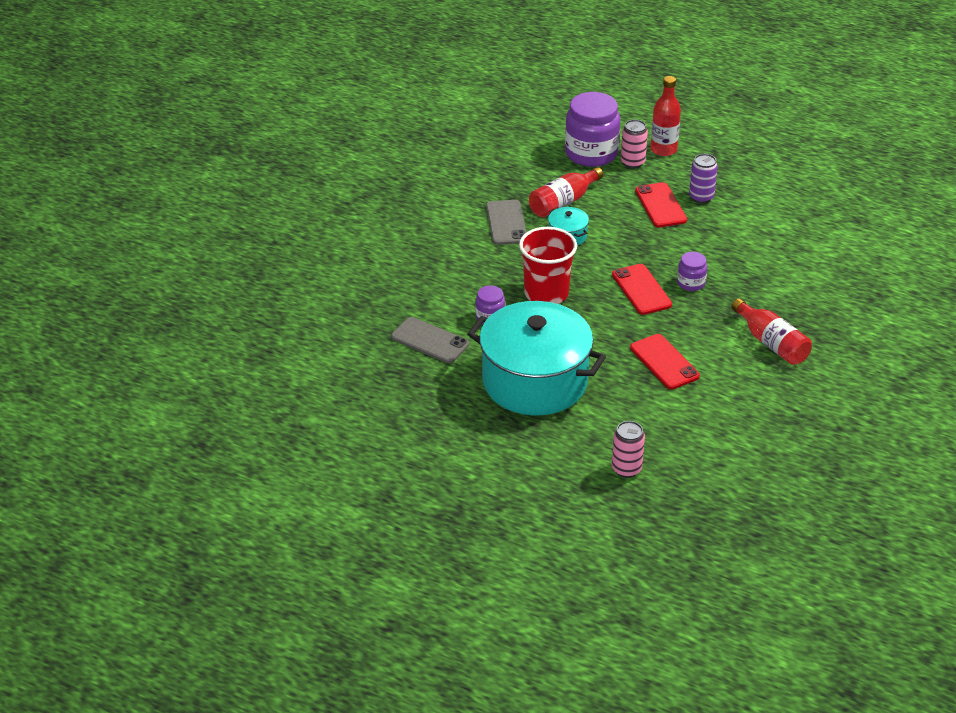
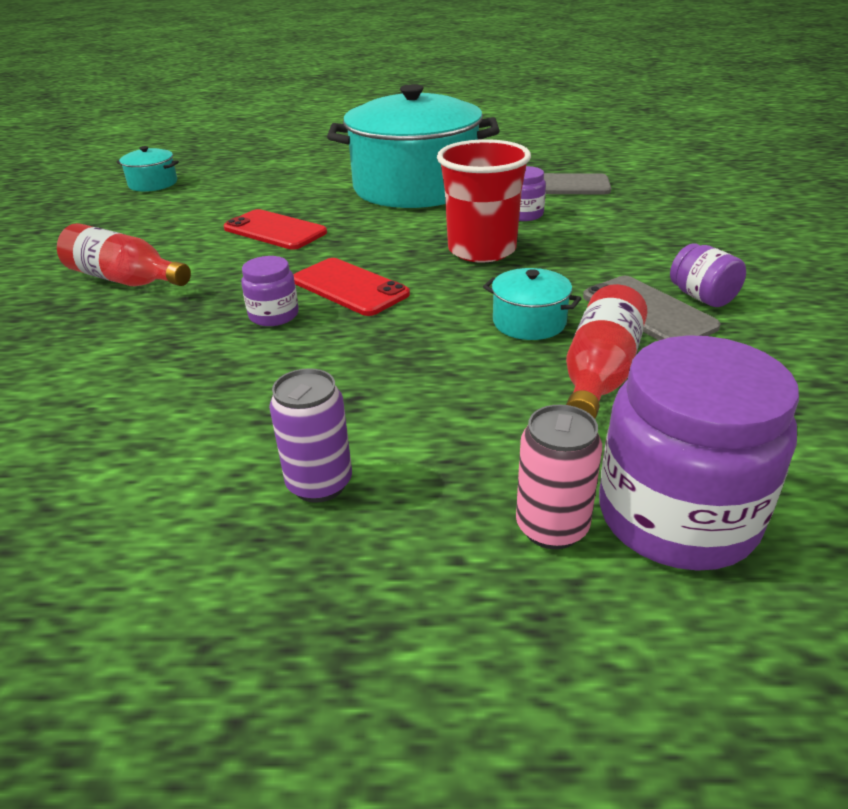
camera: 155 degrees right, 5 degrees down
(471, 221) = (702, 297): none -> purple jar
(626, 469) = (277, 164): pink can -> none
(660, 205) = (403, 431): red phone -> none
(663, 150) = (504, 613): red bottle -> none
(746, 475) = (153, 184): none -> turquoise pot

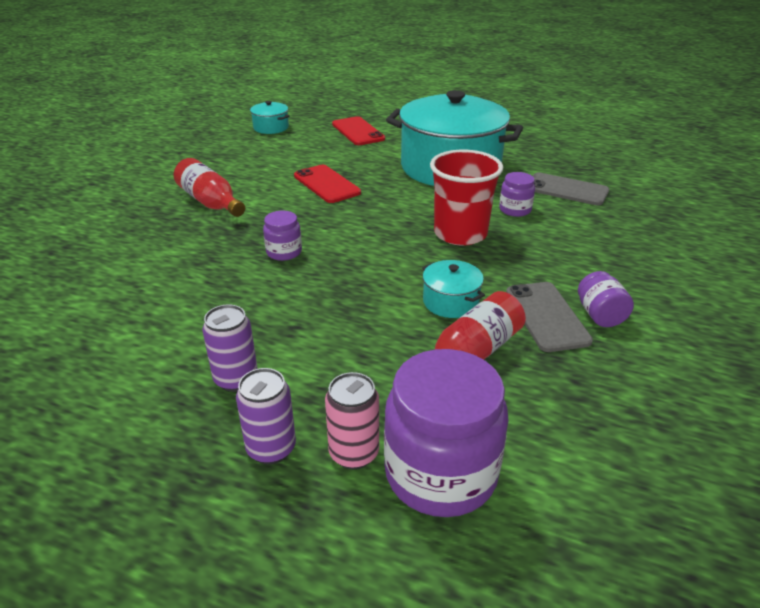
camera: 20 degrees right, 0 degrees up
(350, 287) = (346, 242): red phone -> red phone (358, 131)
(436, 557) = (271, 448): none -> purple can

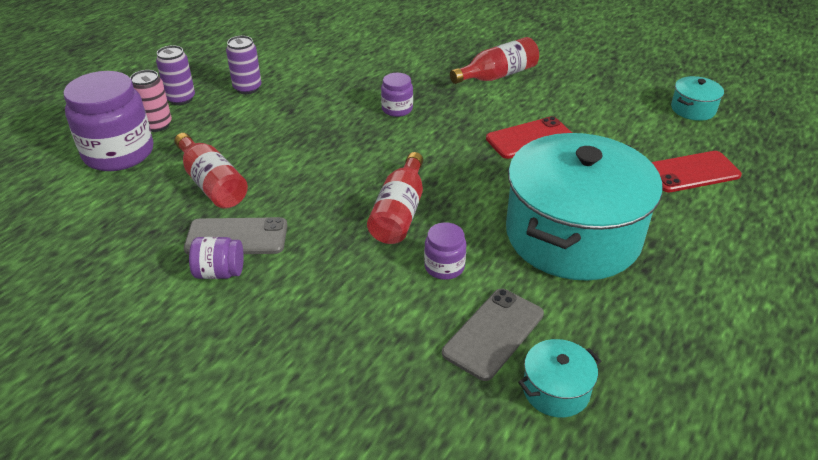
camera: 100 degrees right, 5 degrees up
(450, 302) = (285, 186): turquoise pot -> turquoise pot (556, 390)
(460, 234) = (399, 212): red cup -> red bottle

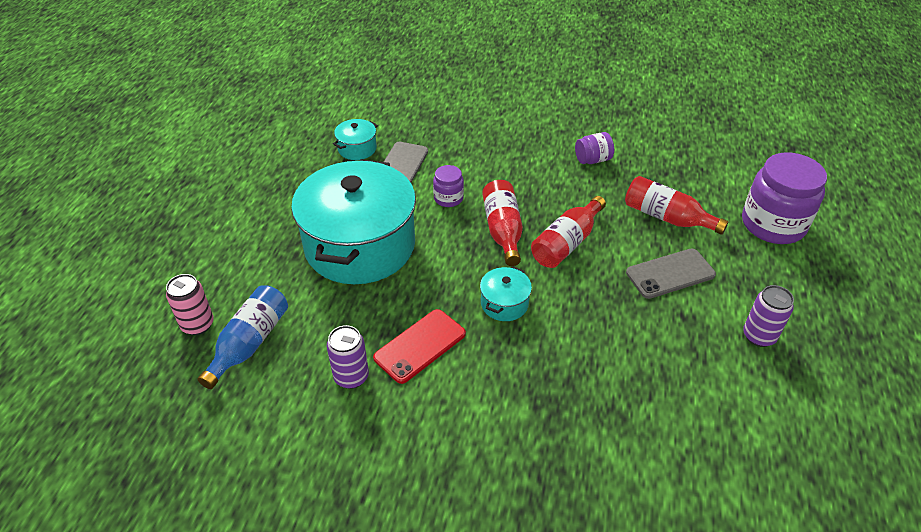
camera: 160 degrees right, 5 degrees up
(157, 125) = (782, 261): pink can -> pink can (197, 325)
(181, 99) = (804, 300): purple can -> purple can (351, 377)
(237, 237) = (605, 183): grey phone -> grey phone (670, 274)
(397, 109) = (577, 350): purple jar -> none
(497, 75) = (491, 453): red bottle -> red bottle (566, 243)
(692, 172) = (250, 343): red phone -> blue bottle
(693, 109) = (230, 456): turquoise pot -> turquoise pot (504, 303)

